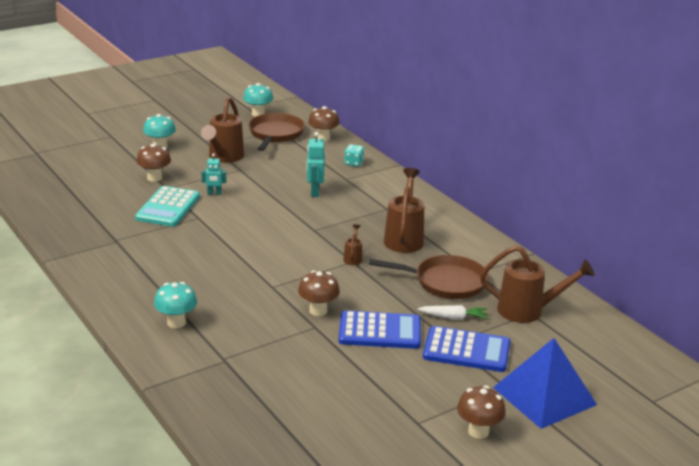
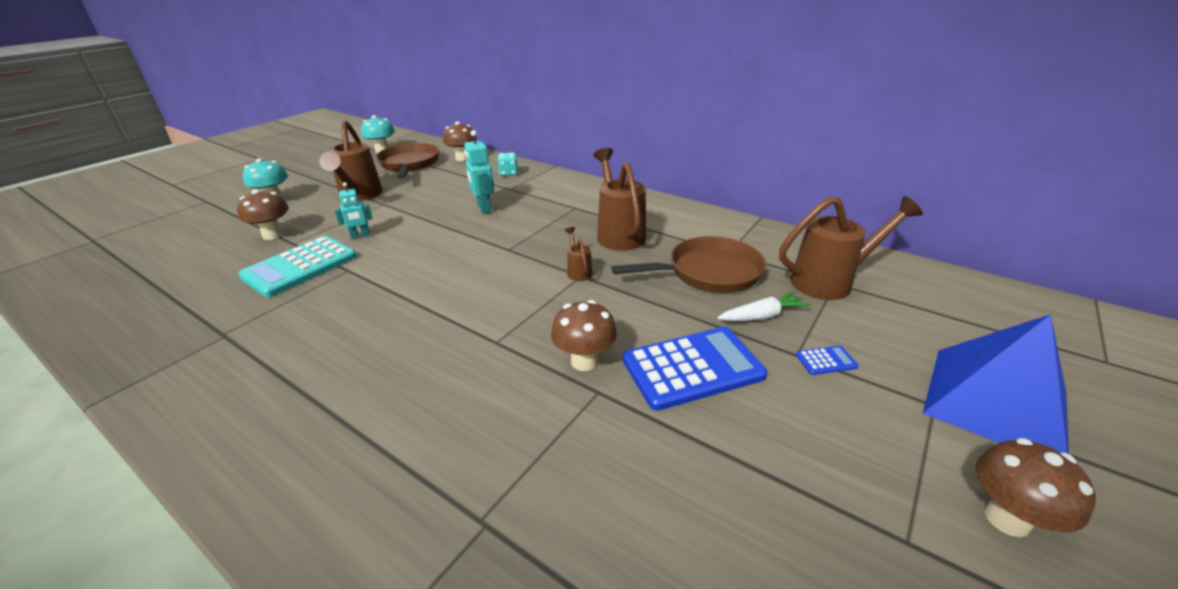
camera: 20 degrees left, 5 degrees up
(168, 207) = (300, 267): turquoise calculator -> turquoise calculator turned 45 degrees clockwise
(176, 322) = (362, 463): turquoise mushroom -> none
(466, 350) = (826, 361): blue calculator -> blue calculator, size x0.41

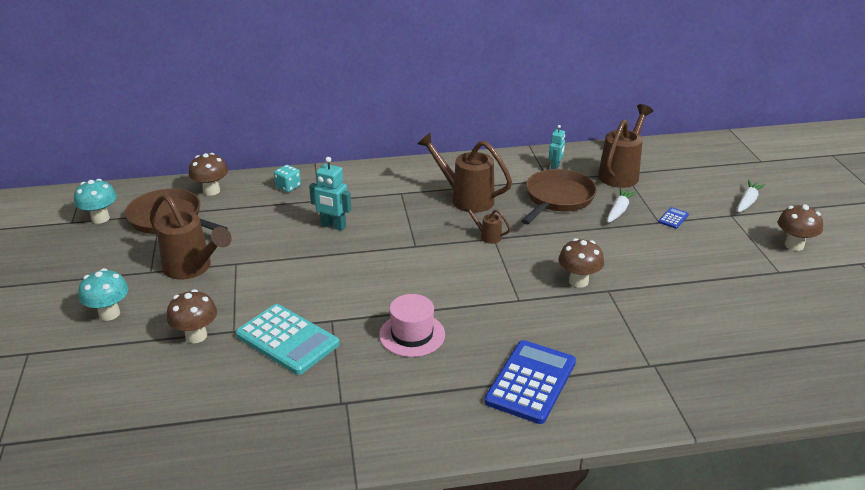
camera: 45 degrees left, 0 degrees up
(300, 267) = (287, 340): turquoise calculator -> turquoise calculator turned 45 degrees counterclockwise
(360, 236) = (280, 295): turquoise robot -> turquoise robot (555, 167)
(365, 315) = (412, 335): none -> pink hat
(692, 368) = (628, 254): blue calculator -> blue calculator (530, 382)
(995, 402) = (747, 201): blue pyramid -> white carrot

